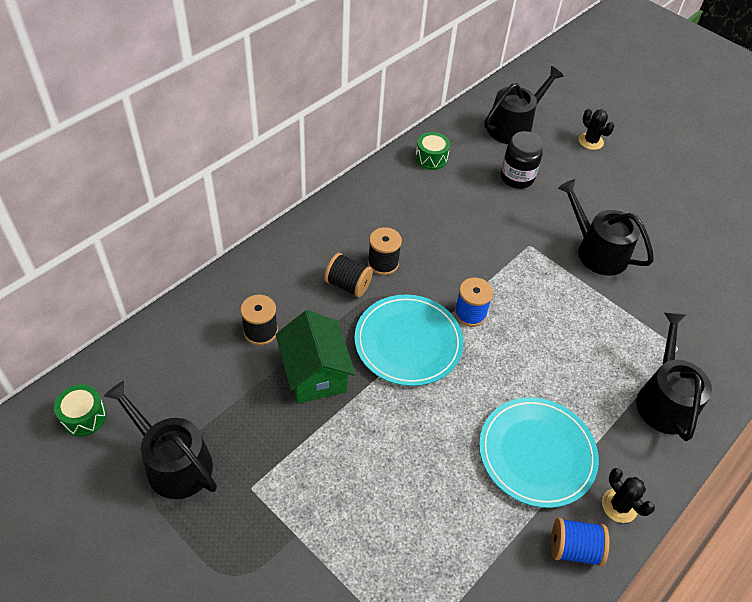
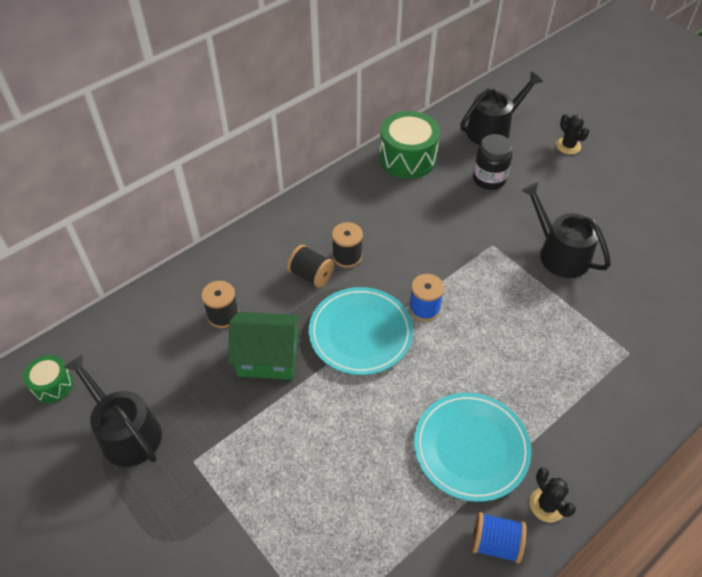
camera: 10 degrees right, 0 degrees up
(315, 373) = (268, 357): green house -> green house turned 75 degrees counterclockwise
(431, 158) = (407, 158): green drum -> green drum, size x1.84
(664, 400) = (607, 403): black watering can -> none

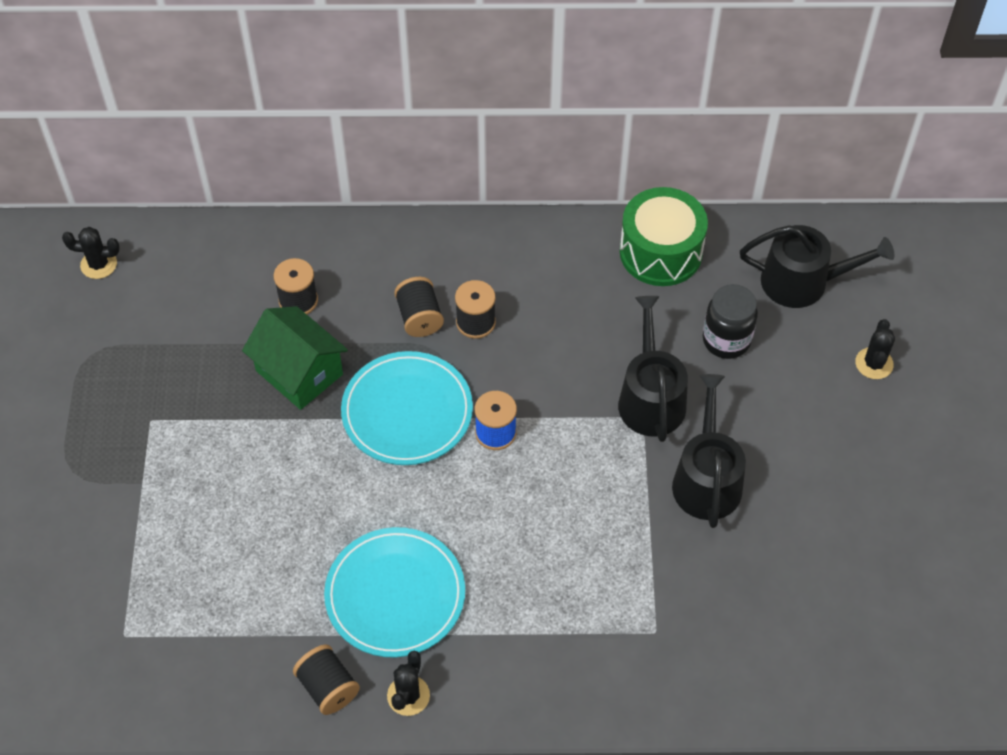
camera: 40 degrees right, 5 degrees up
(53, 385) = (98, 264): green drum -> black cactus
(126, 432) = (120, 353): black watering can -> black watering can (650, 398)
(495, 543) = (328, 687): blue spool -> black spool

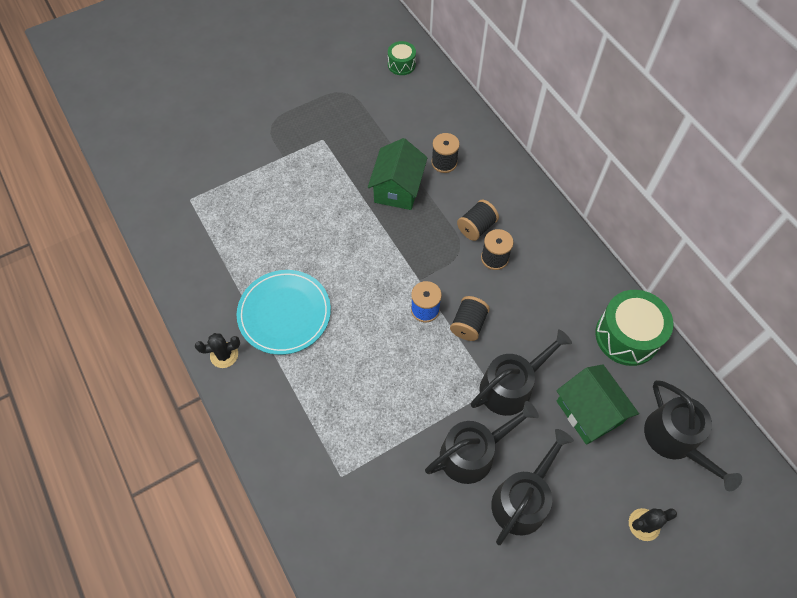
camera: 60 degrees right, 5 degrees up
(98, 264) = (401, 65): black cactus -> green drum
(328, 687) = (208, 311): black spool -> black spool (468, 324)
(407, 411) = (408, 255): turquoise plate -> none
(726, 340) = (589, 412): black jar -> green house
(786, 459) = (523, 499): none -> black watering can

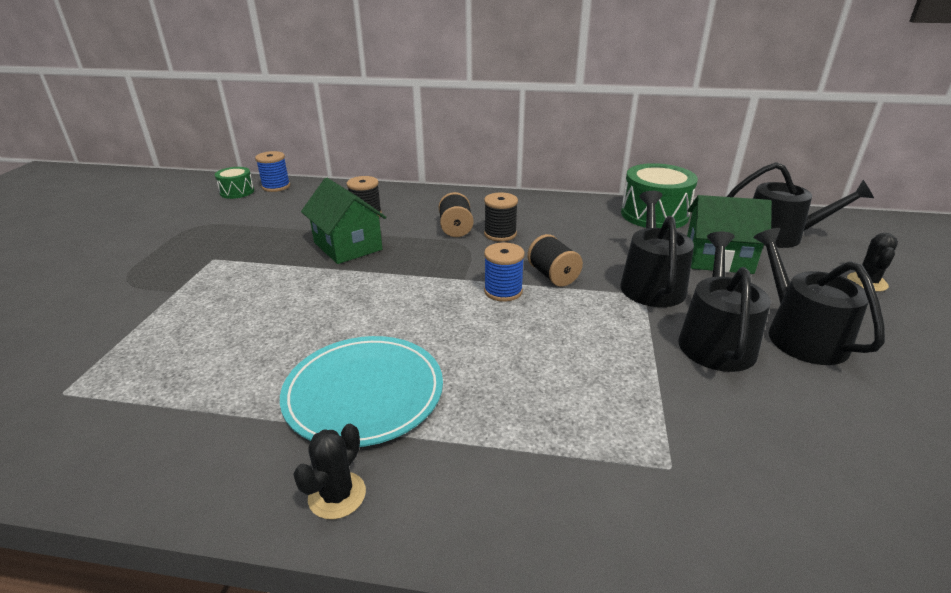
camera: 50 degrees left, 30 degrees down
(430, 76) = (276, 186): none -> blue spool

